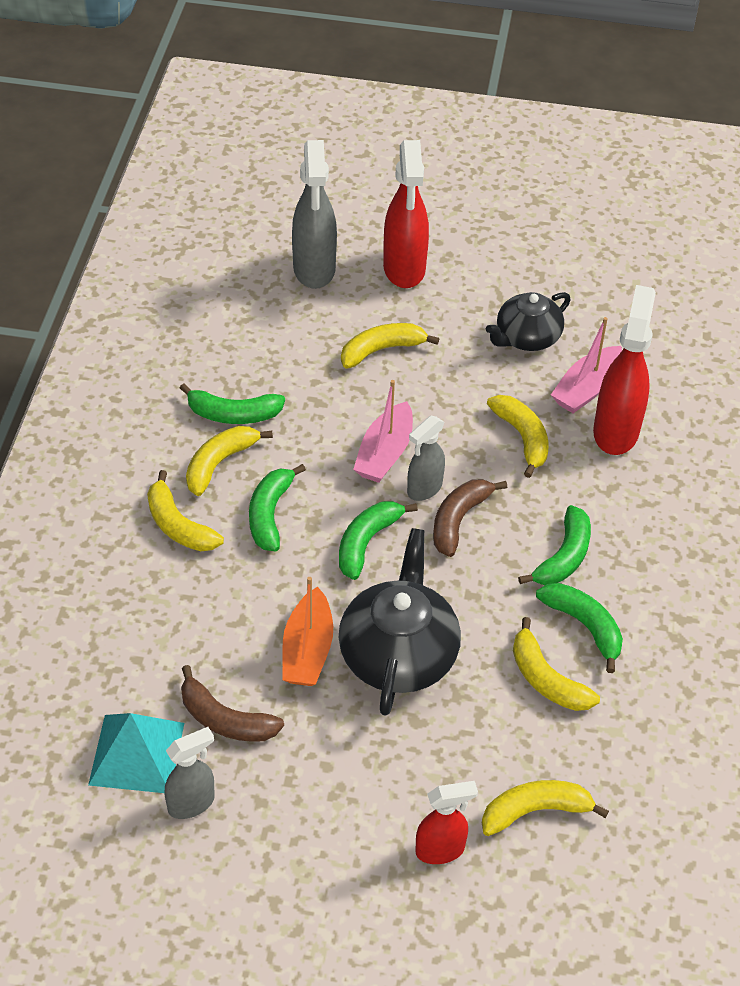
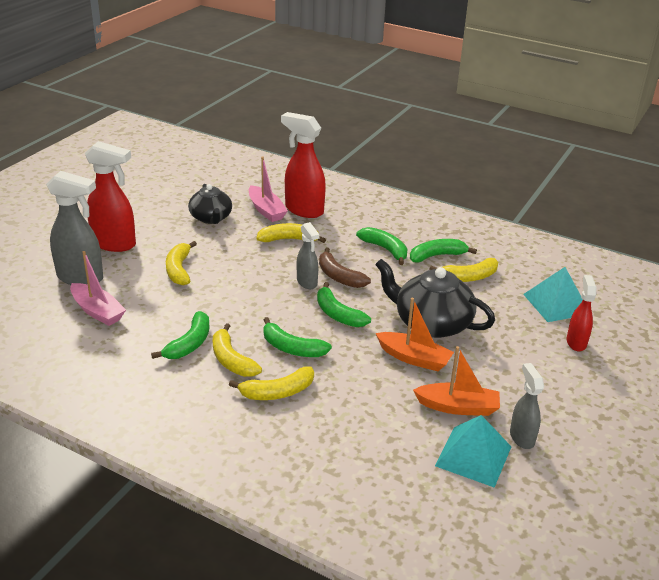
camera: 70 degrees left, 15 degrees down
(225, 720) = (457, 407): brown banana -> orange boat
(385, 453) = (268, 290): pink boat -> pink boat (97, 311)
(535, 811) = (556, 304): yellow banana -> turquoise pyramid

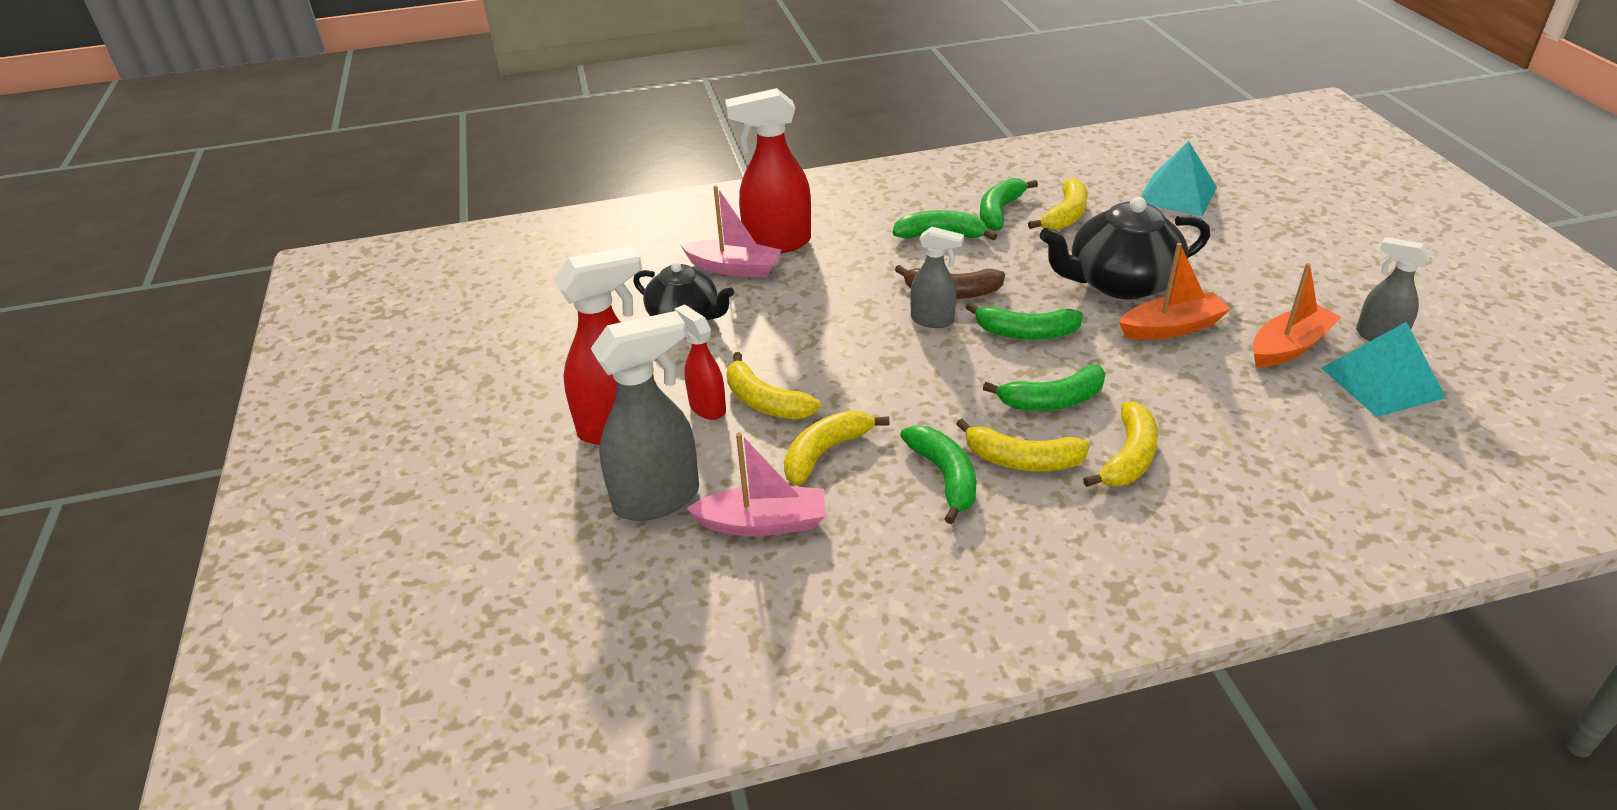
camera: 40 degrees left, 5 degrees up
(289, 239) = (823, 286): yellow banana -> yellow banana (825, 453)
(576, 342) = (1254, 220): red spray bottle -> red spray bottle (707, 407)

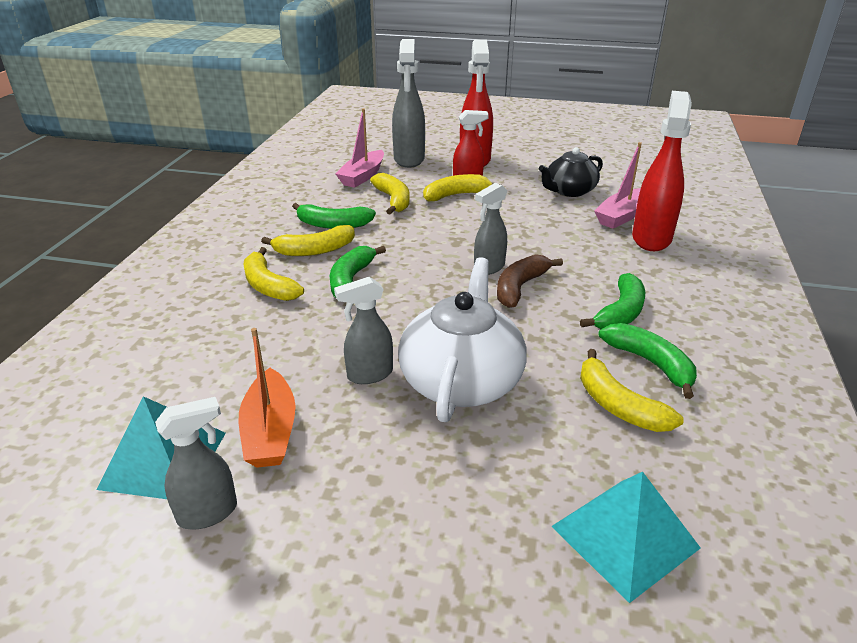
camera: 115 degrees right, 5 degrees down
(1022, 460) = (314, 250): yellow banana -> yellow banana turned 150 degrees counterclockwise
(1026, 333) = (435, 300): green banana -> none
(1120, 282) = (461, 380): black teapot -> white teapot
(1171, 327) = (369, 375): orange boat -> grey spray bottle

